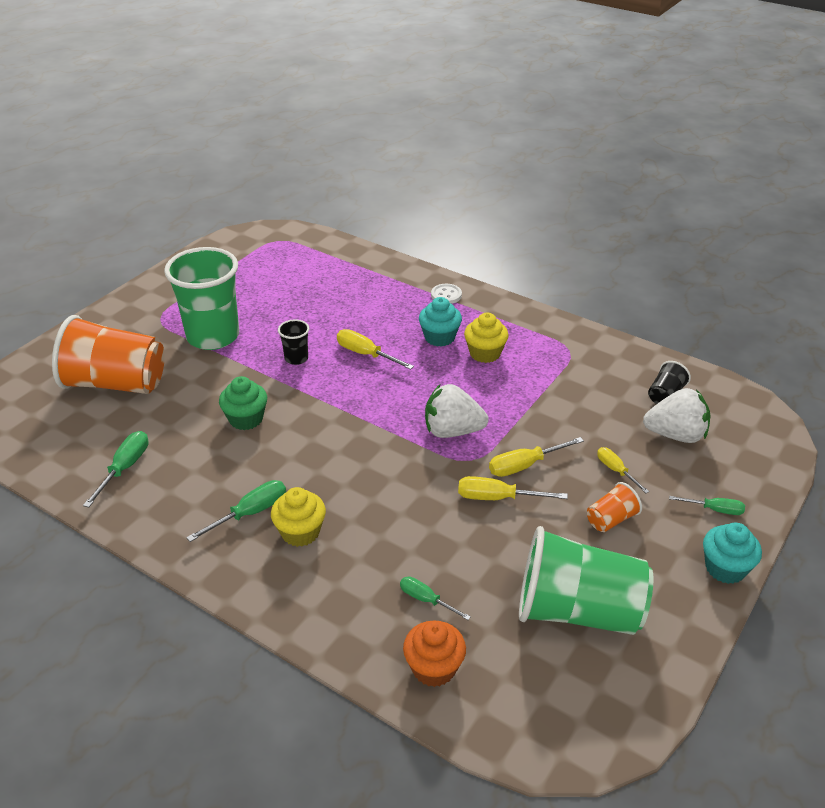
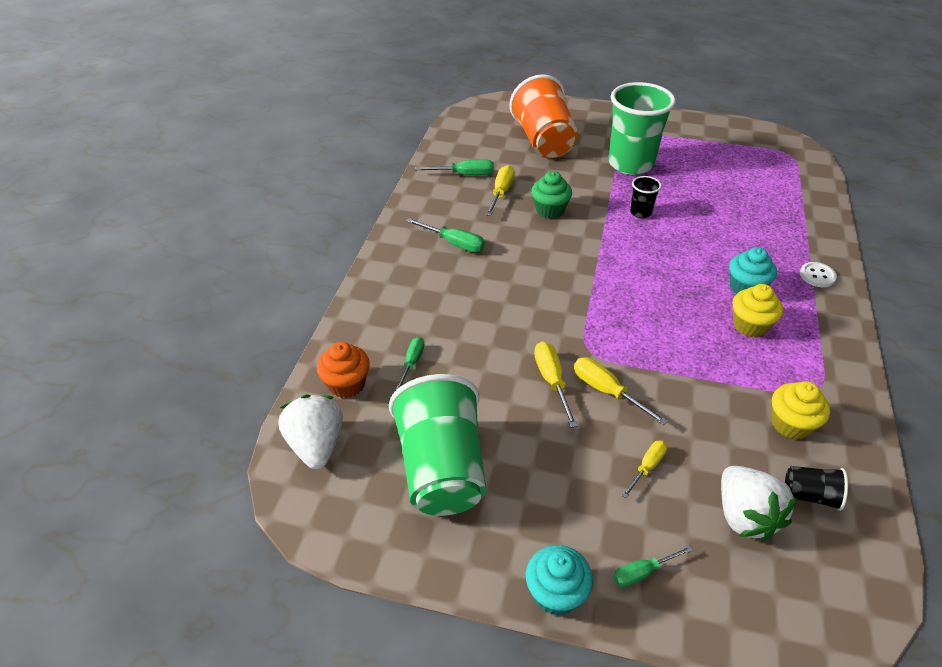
camera: 70 degrees right, 5 degrees up
(300, 532) = (448, 274): yellow cupcake -> yellow cupcake (791, 424)
(366, 354) = (679, 249): yellow screwdriver -> yellow screwdriver (501, 192)
(452, 431) = (619, 329): white strawberry -> white strawberry (316, 445)
(611, 519) = (572, 475): orange cup -> none
(714, 510) = (642, 572): green screwdriver -> green screwdriver turned 75 degrees clockwise

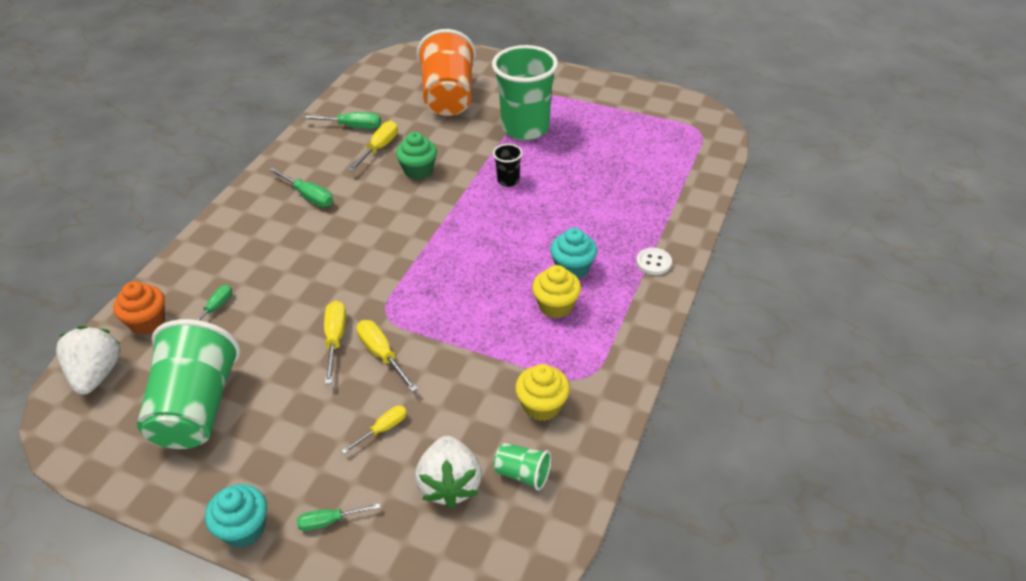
camera: 10 degrees right, 0 degrees up
(810, 495) = (523, 474): black cup -> green cup

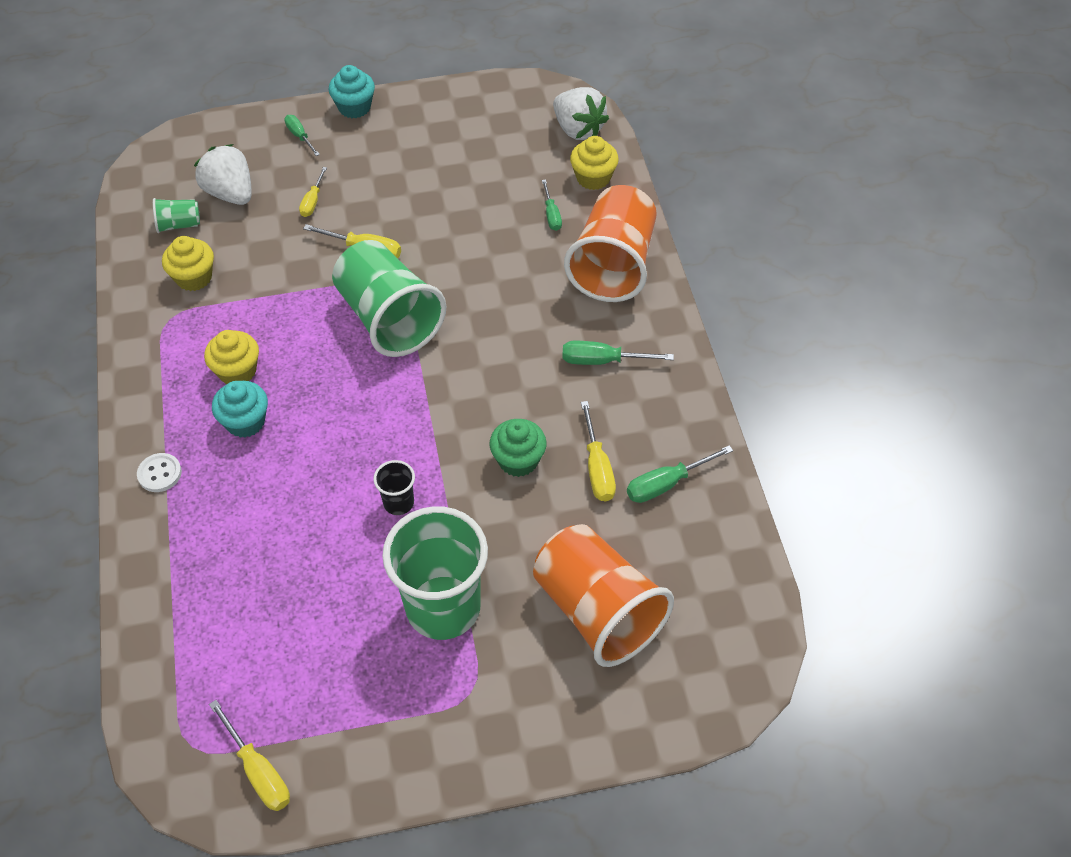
camera: 145 degrees right, 10 degrees up
(147, 322) = (593, 178): orange cupcake -> yellow cupcake
(196, 408) = (472, 147): green cup -> green cup (389, 318)
(224, 249) = (613, 265): none -> orange cup
(329, 521) = (300, 136): green screwdriver -> green screwdriver turned 75 degrees counterclockwise
(335, 339) = (418, 242): yellow screwdriver -> yellow screwdriver (258, 771)

